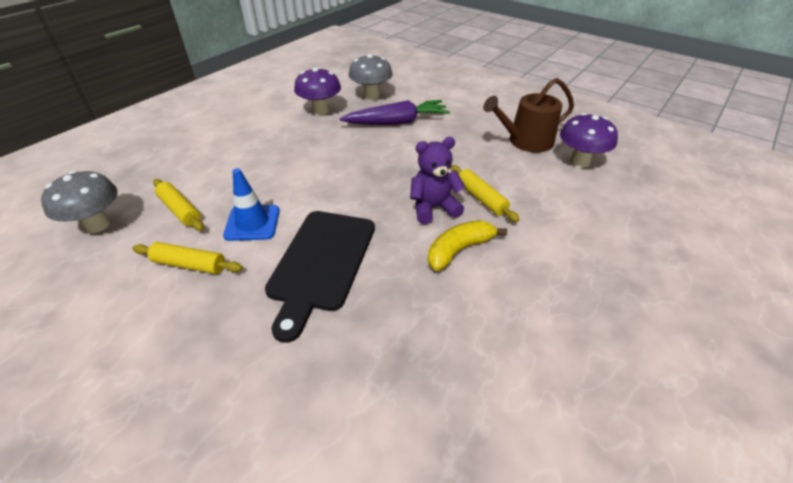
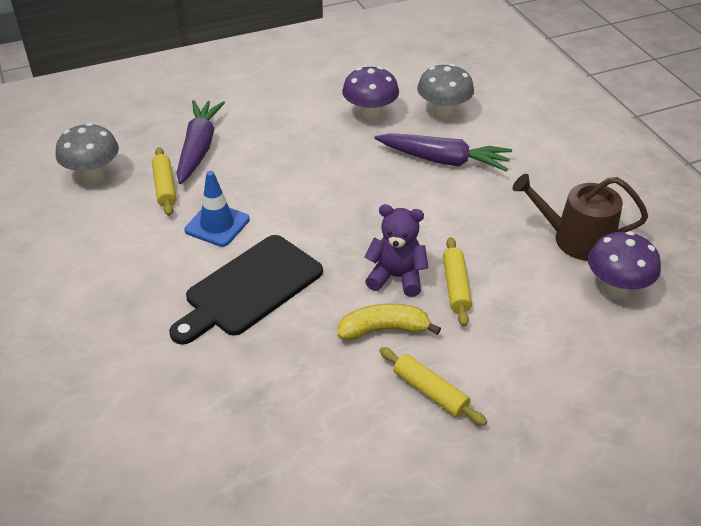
camera: 30 degrees right, 0 degrees up
(190, 264) = (144, 244): yellow rolling pin -> yellow rolling pin (430, 392)
(193, 171) = (198, 148): none -> purple carrot

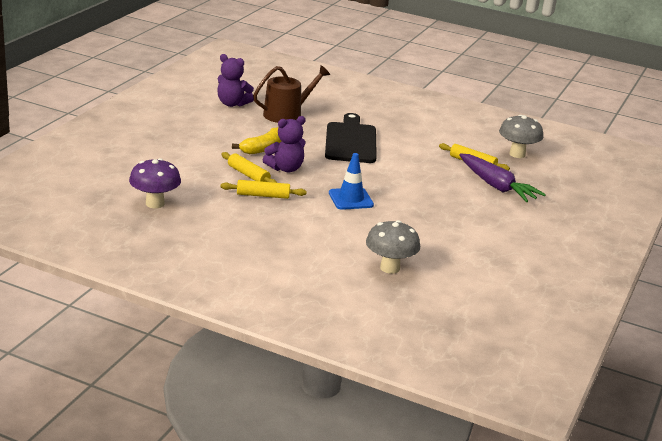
camera: 135 degrees right, 15 degrees down
(217, 225) = (413, 157): blue traffic cone -> blue traffic cone (350, 199)
(312, 472) = (232, 104): none -> purple teddy bear
(370, 116) = (435, 245): purple mushroom -> none
(430, 392) = (212, 137): yellow rolling pin -> yellow rolling pin (263, 195)
(444, 160) = (343, 235): purple carrot -> none
(576, 239) = (203, 220): brown watering can -> brown watering can (287, 114)

